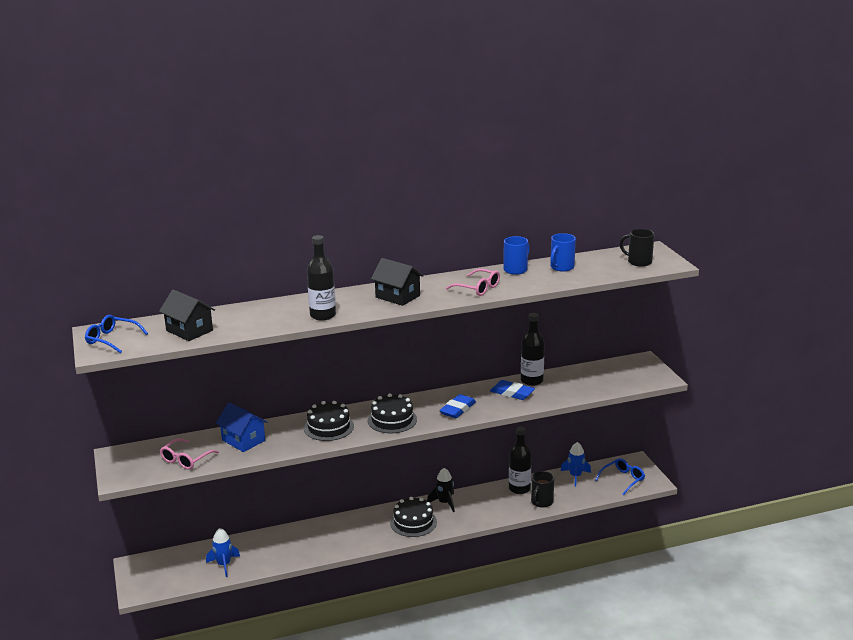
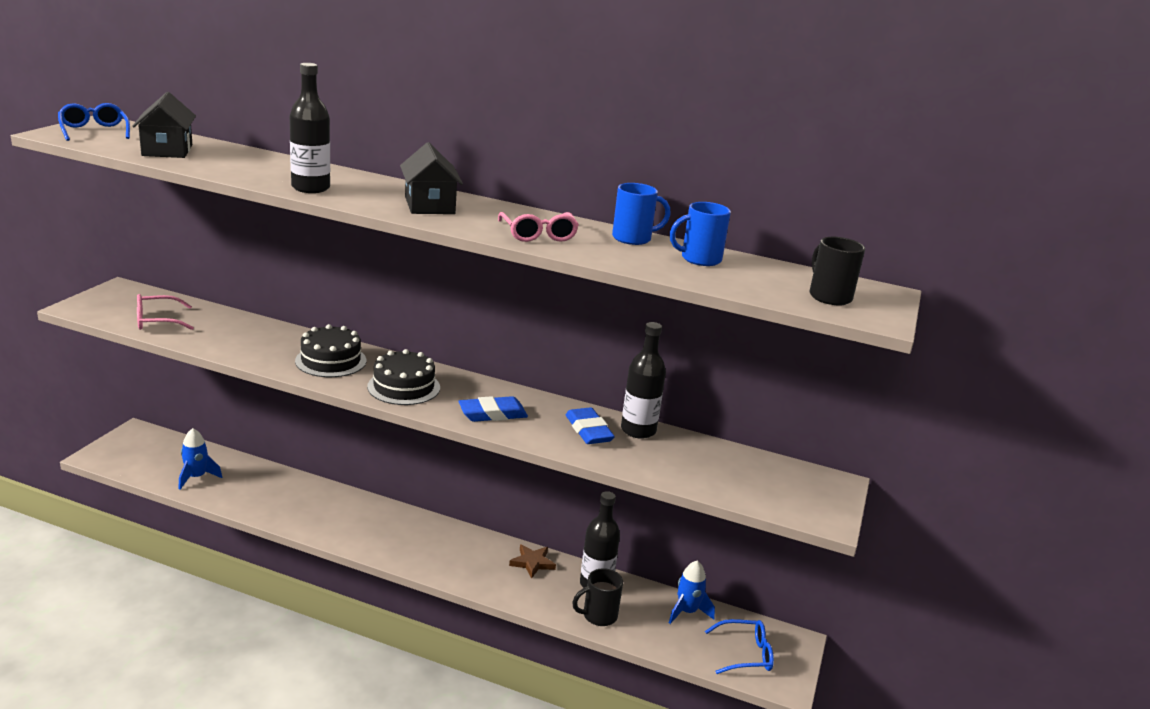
camera: 35 degrees right, 0 degrees up
(243, 440) = (235, 331): blue house -> none
(413, 522) = (424, 547): black cake -> none
(444, 503) = (489, 547): black rocket -> none
(476, 497) = (532, 563): none -> brown star

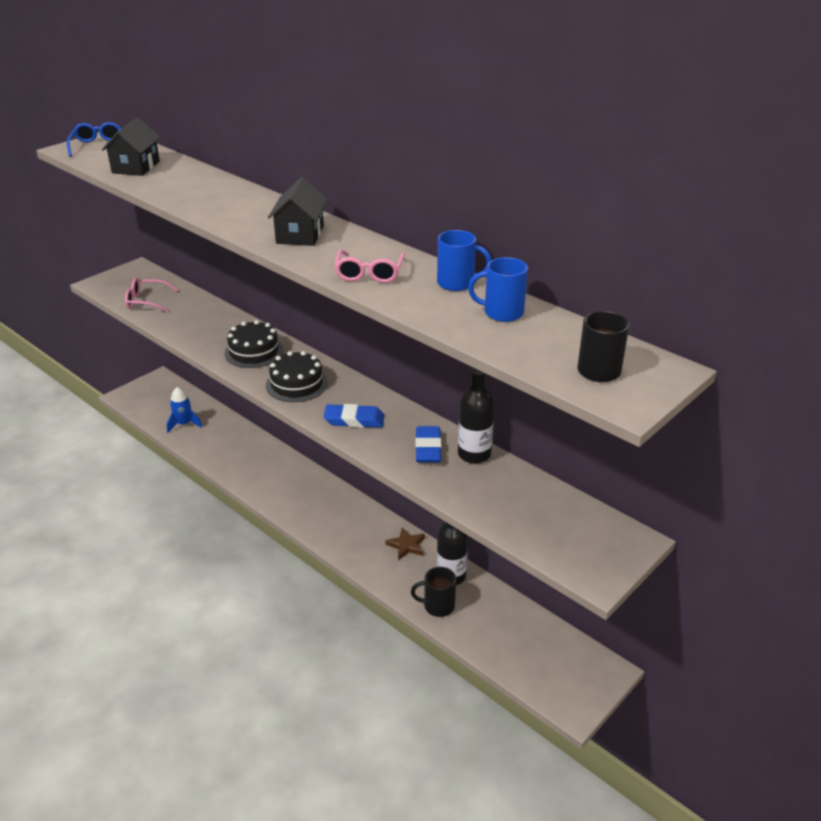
camera: 25 degrees right, 10 degrees up
(310, 188) = (215, 211): black bottle -> none
(687, 612) = (519, 619): blue rocket -> none
(745, 654) = (552, 671): blue glasses -> none

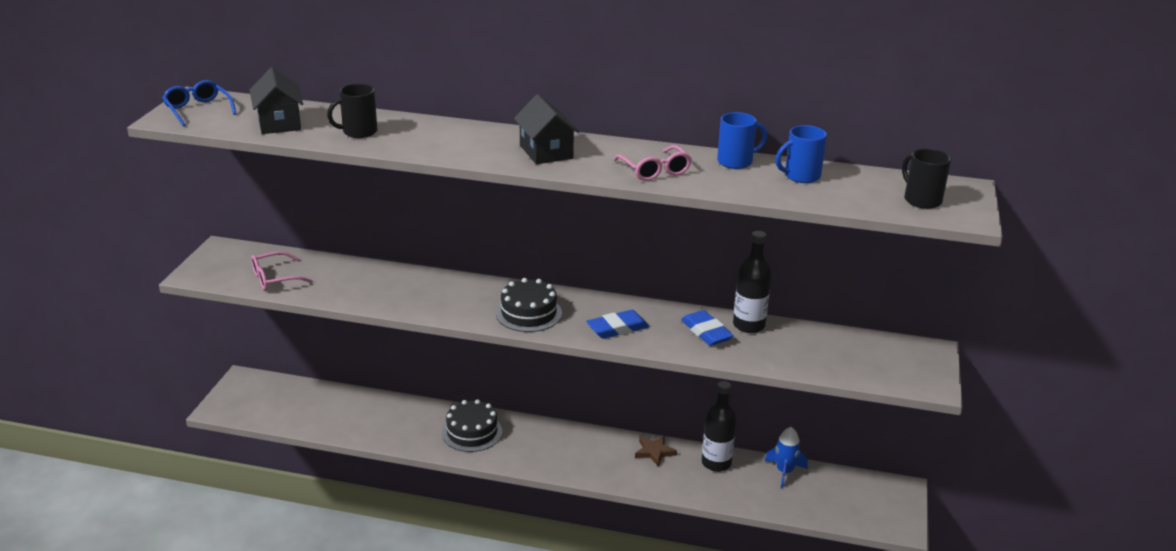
camera: 30 degrees left, 5 degrees down
(184, 424) = (320, 416): blue rocket -> blue rocket (784, 472)
(254, 352) = (452, 296): black cake -> black cake (472, 432)
(437, 606) = (727, 491): black mug -> black mug (358, 132)

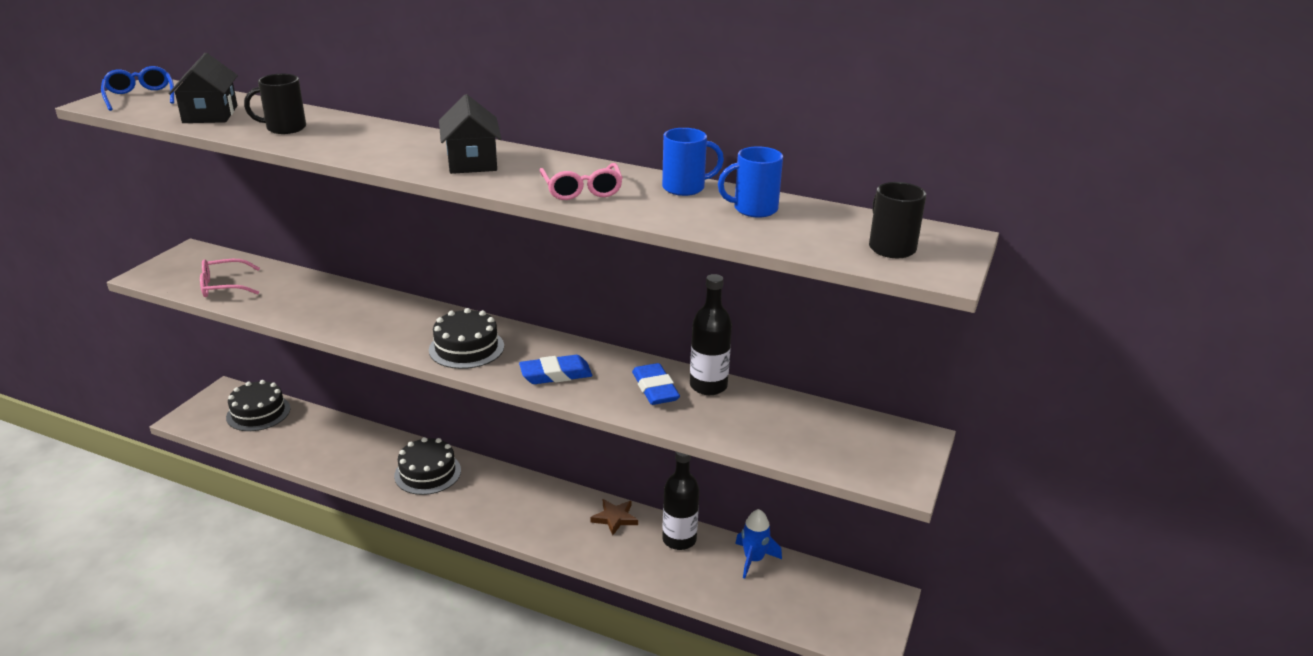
camera: 10 degrees right, 0 degrees up
(286, 395) = (258, 413): none -> black cake

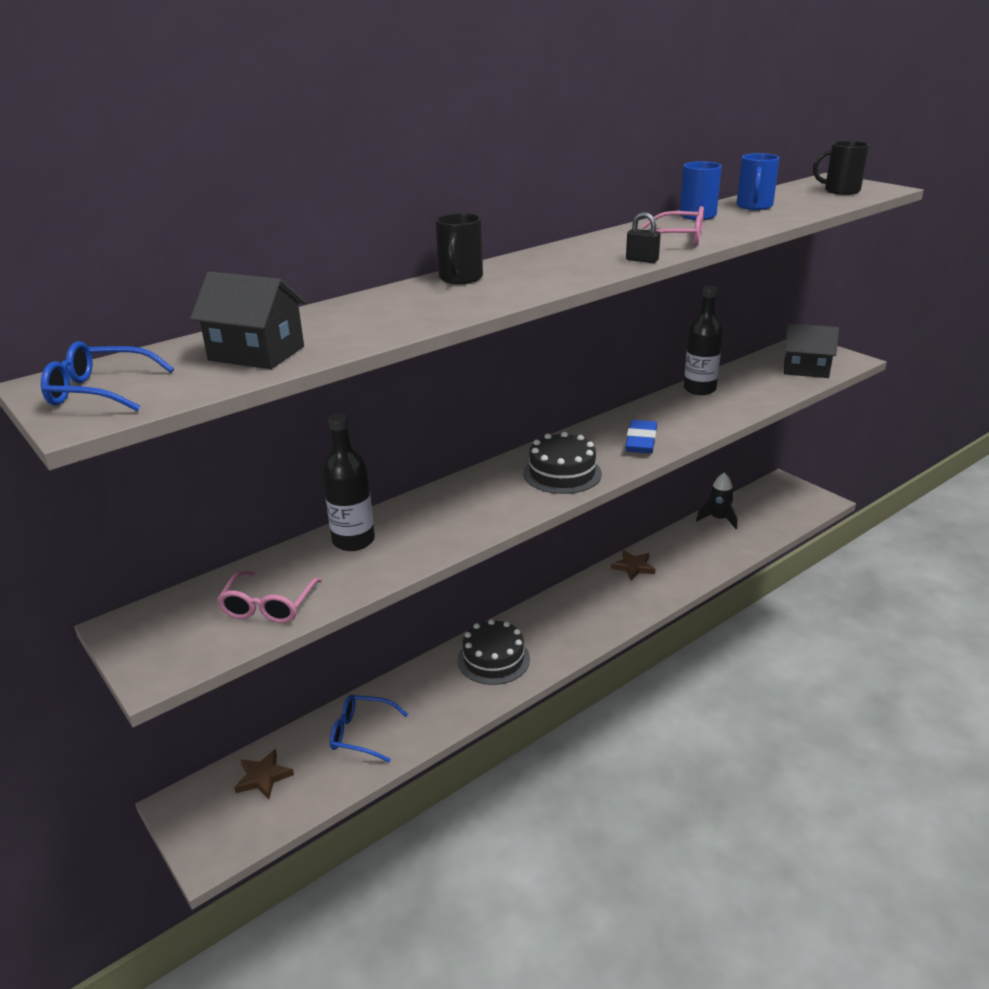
camera: 60 degrees left, 0 degrees up
(258, 413) = (263, 777): black cake -> brown star
(284, 128) = (371, 321): black mug -> black mug (460, 278)
(314, 438) = (361, 733): none -> blue glasses
(471, 162) = (573, 262): black house -> black house (806, 369)
(494, 185) = (642, 260): none -> black padlock
(655, 389) = (691, 408): blue eraser -> none
(679, 539) = (678, 544): black bottle -> black bottle (353, 541)
(754, 559) = (718, 519): blue rocket -> black rocket

